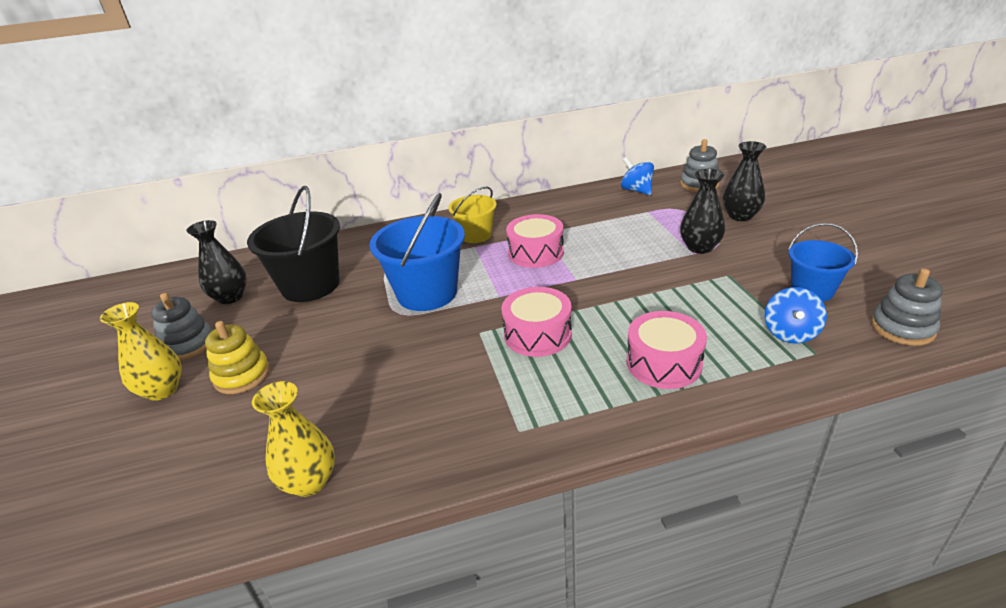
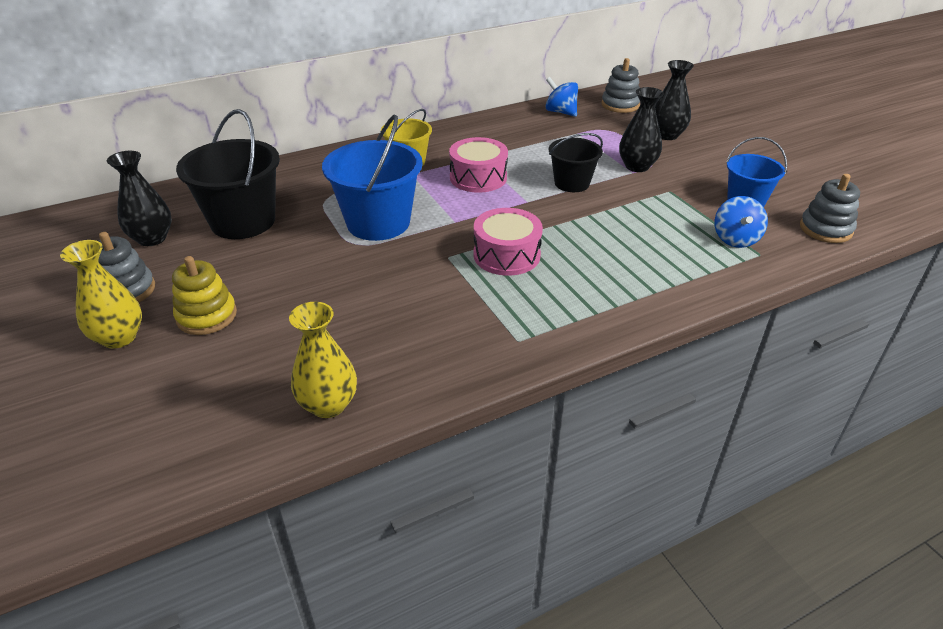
camera: 15 degrees left, 5 degrees up
(626, 262) = (572, 183): none -> black bucket
(663, 363) = (632, 272): pink drum -> none

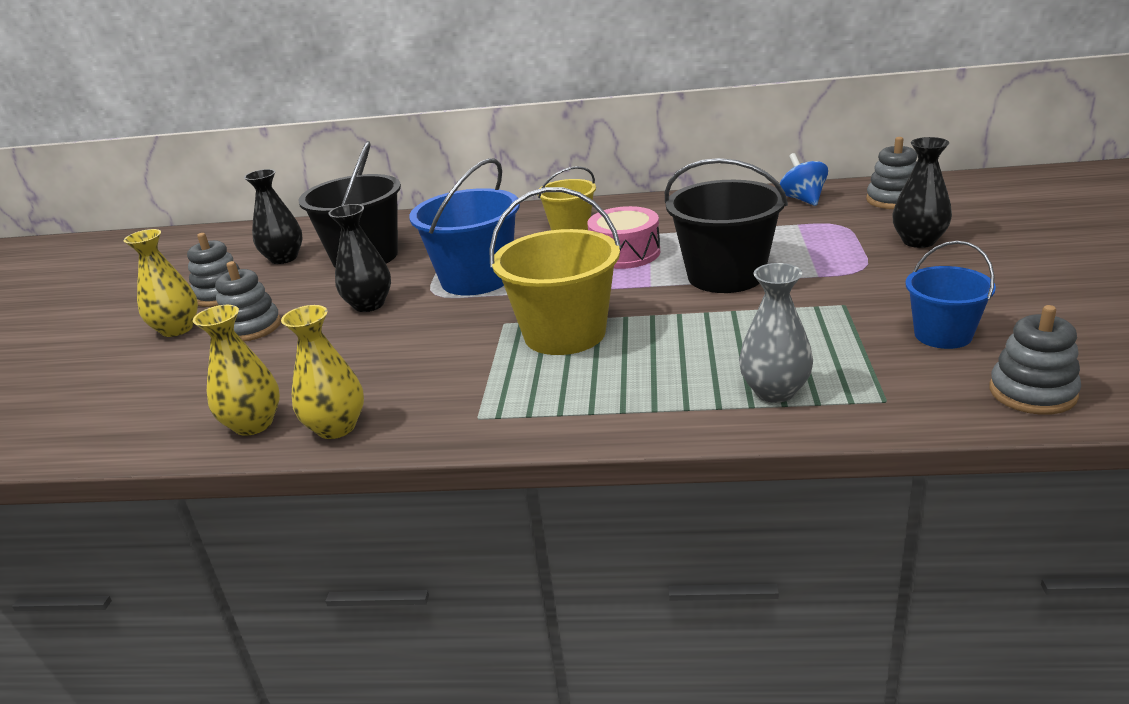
camera: 35 degrees right, 10 degrees down
(206, 316) = (251, 328): yellow stacking toy -> grey stacking toy
(410, 383) = (336, 427): none -> yellow vase
(506, 255) = (564, 334): pink drum -> yellow bucket
(572, 183) = (725, 275): black bucket -> black bucket, size x1.66
(637, 166) = (832, 270): black vase -> black vase (369, 305)
(693, 264) = (775, 391): none -> grey vase
(735, 239) = (870, 376): blue spinning top -> none

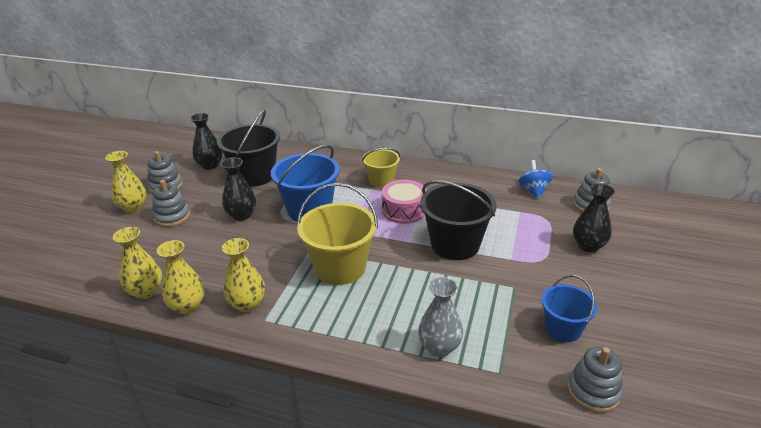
camera: 10 degrees right, 5 degrees up
(437, 405) = (247, 304): none -> yellow vase

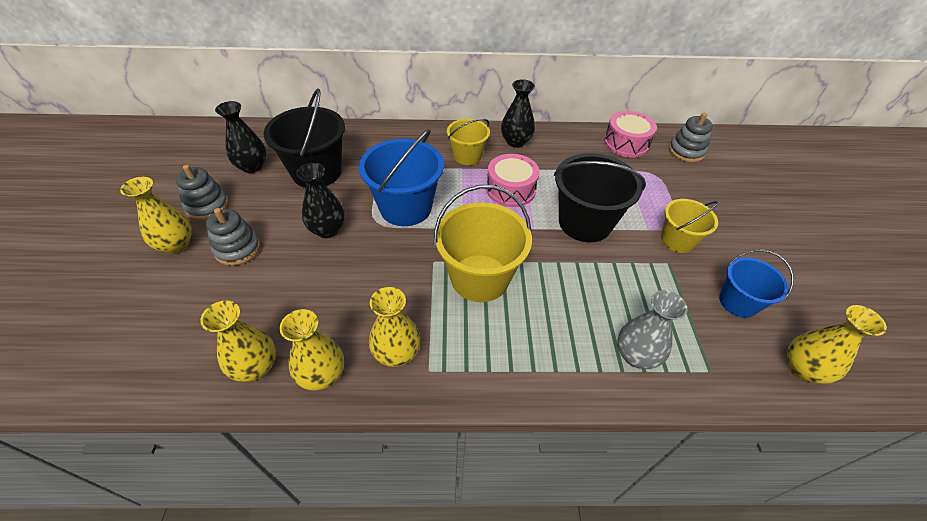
camera: 20 degrees left, 15 degrees up
(533, 191) = (626, 143): blue spinning top -> pink drum
(534, 272) = (677, 240): none -> yellow bucket
(588, 246) = (708, 199): black vase -> black vase (516, 142)
(593, 391) = (802, 369): grey stacking toy -> yellow vase

